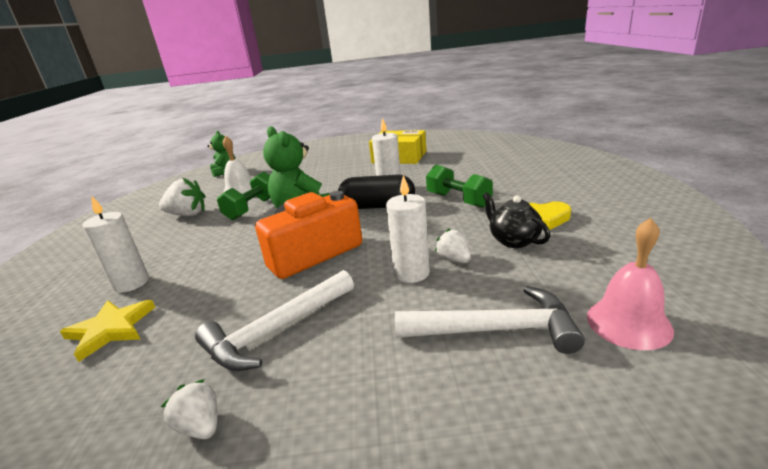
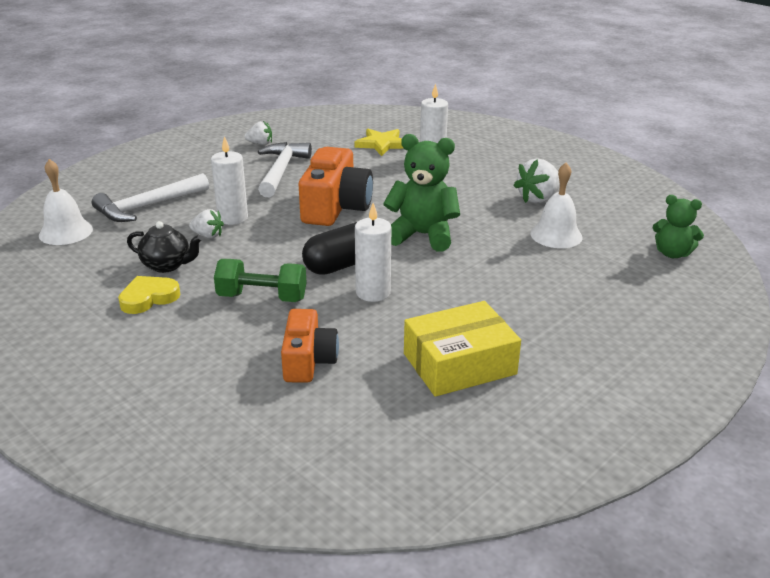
camera: 135 degrees right, 5 degrees up
(252, 208) = (485, 222): green dumbbell -> none
(465, 169) = (308, 361): none -> orange camera
(628, 323) = (66, 232): pink bell -> white bell

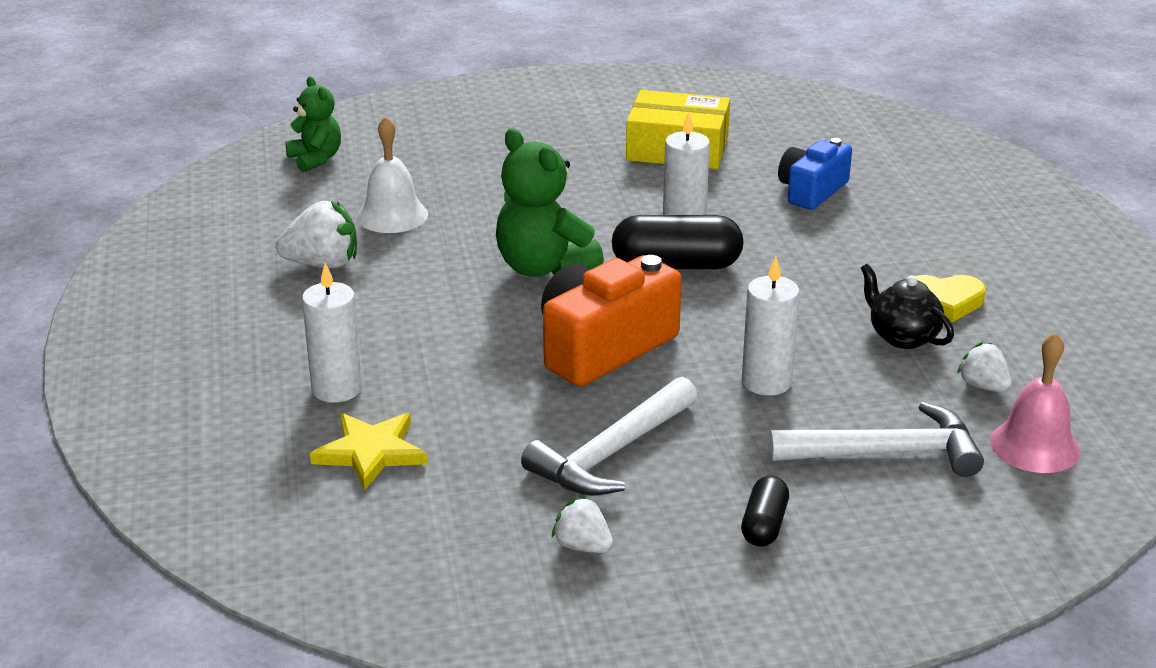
camera: 145 degrees left, 0 degrees up
(66, 232) = (1035, 446): white bell -> pink bell
(190, 168) = (764, 525): none -> black capsule
(208, 235) = (822, 364): white strawberry -> white strawberry (983, 386)
(262, 297) = (810, 260): green dumbbell -> none
(308, 361) = (811, 191): orange camera -> blue camera

